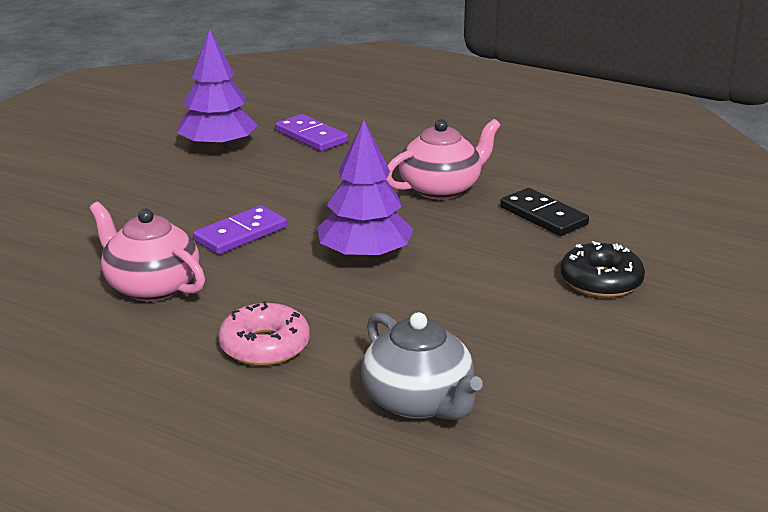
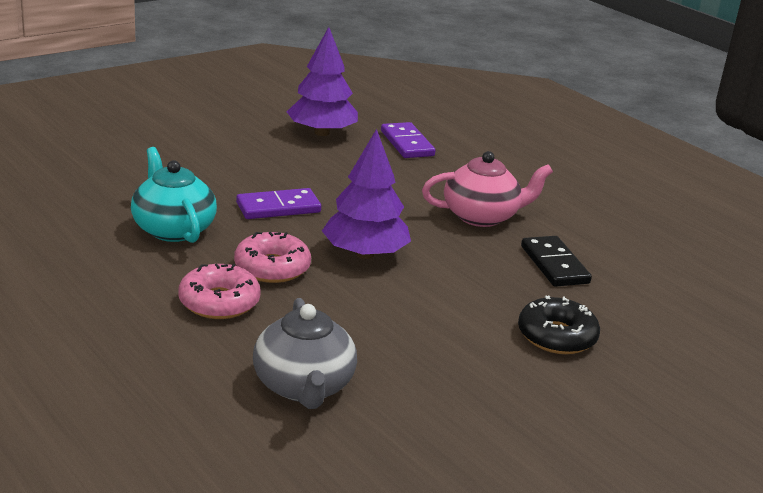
camera: 20 degrees right, 0 degrees up
(151, 286) = (173, 229): pink teapot -> turquoise teapot
(287, 296) = (272, 268): none -> pink donut

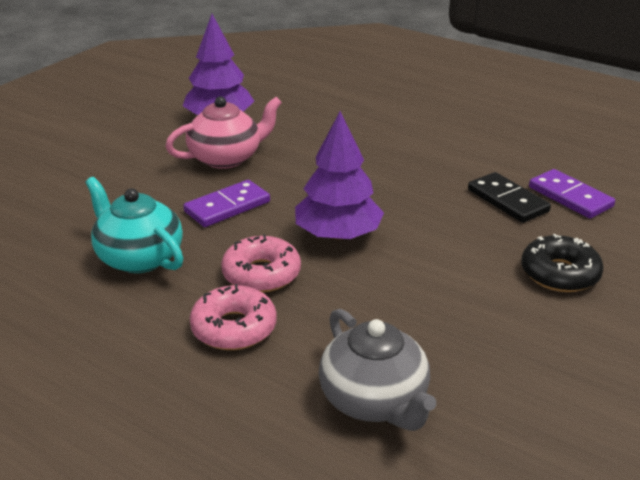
camera: 15 degrees left, 5 degrees up
(407, 143) = (302, 112): purple domino -> purple domino (570, 197)
(482, 216) = (415, 168): pink teapot -> pink teapot (226, 158)

